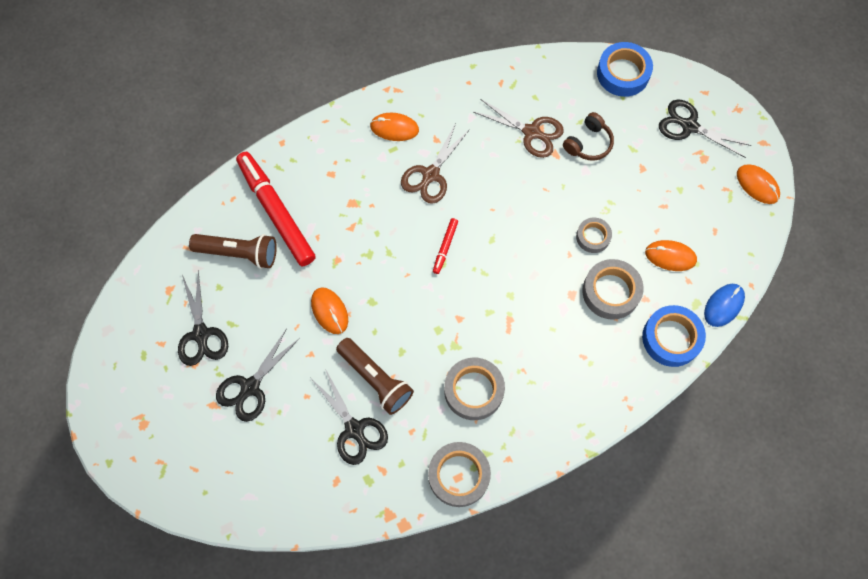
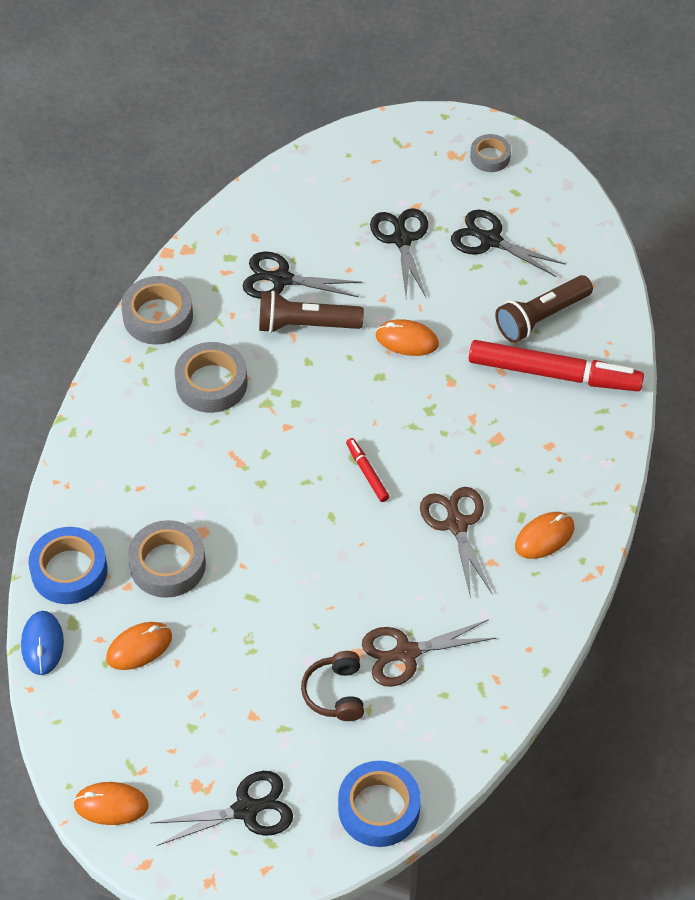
camera: 135 degrees right, 15 degrees down
(593, 237) = (235, 601): grey tape -> grey tape (490, 157)

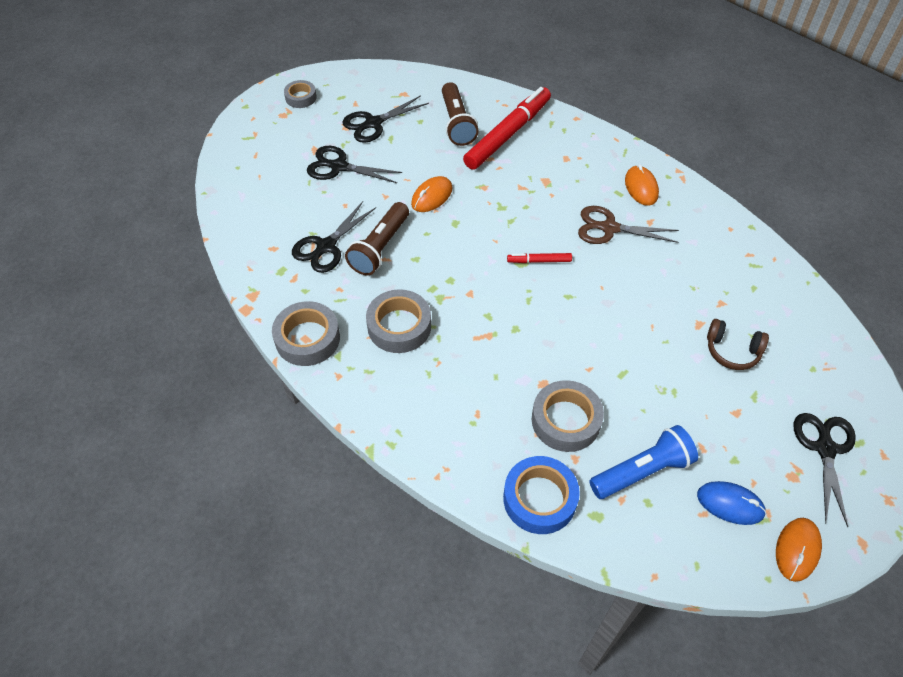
camera: 65 degrees left, 0 degrees up
(42, 644) = (610, 549): blue mouse -> blue mouse (730, 504)
(139, 647) = (642, 471): orange mouse -> blue flashlight
(379, 808) = (843, 361): blue tape -> none
(406, 653) = (710, 296): brown scissors -> none

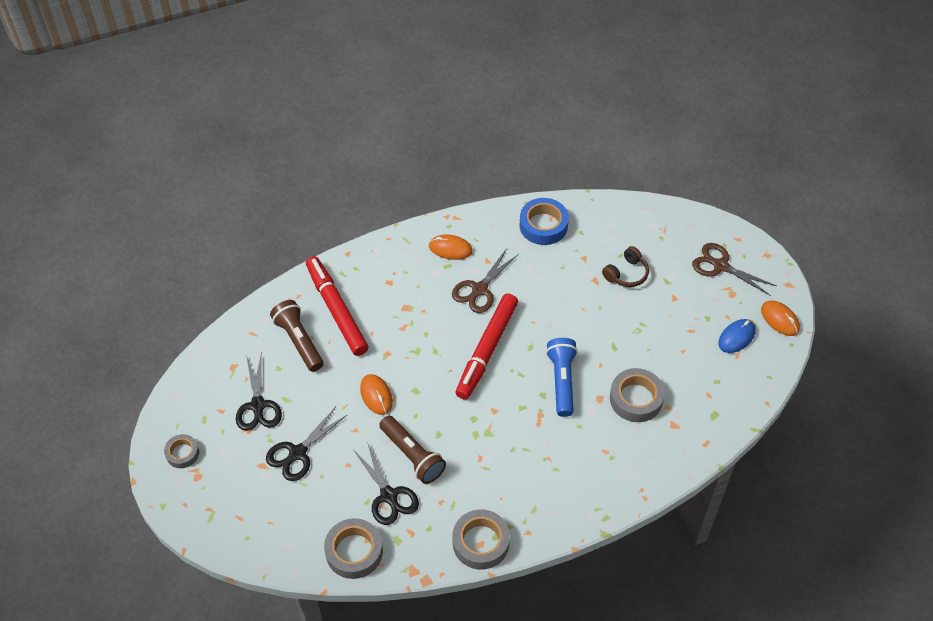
camera: 65 degrees left, 0 degrees up
(399, 326) = (501, 472): grey tape -> grey tape (354, 551)
(457, 123) = (299, 341): brown flashlight -> brown flashlight turned 135 degrees counterclockwise
(539, 261) = (487, 350): red marker -> red marker, size x2.28
(539, 499) = (688, 442): blue tape -> blue tape (543, 225)
(642, 471) = (693, 373): blue flashlight -> blue flashlight (562, 381)
(825, 448) = (720, 266): black scissors -> brown scissors

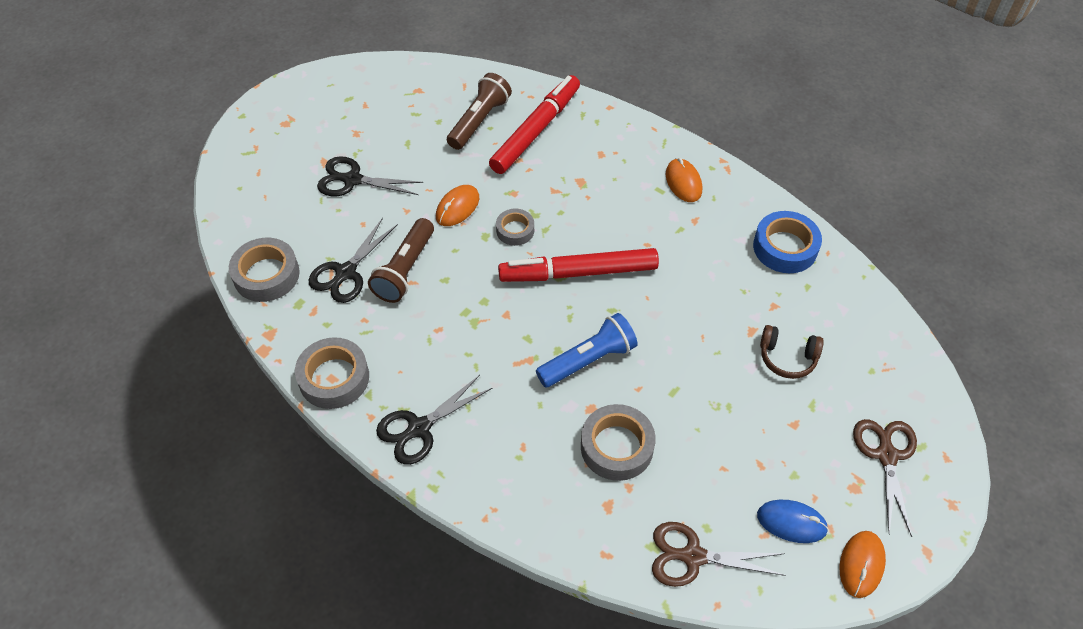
camera: 60 degrees right, 0 degrees up
(182, 453) = (303, 102): grey tape -> grey tape (515, 230)
(258, 405) = (387, 127): black scissors -> black scissors (419, 428)
(479, 289) = (652, 230): brown scissors -> brown scissors (693, 556)

